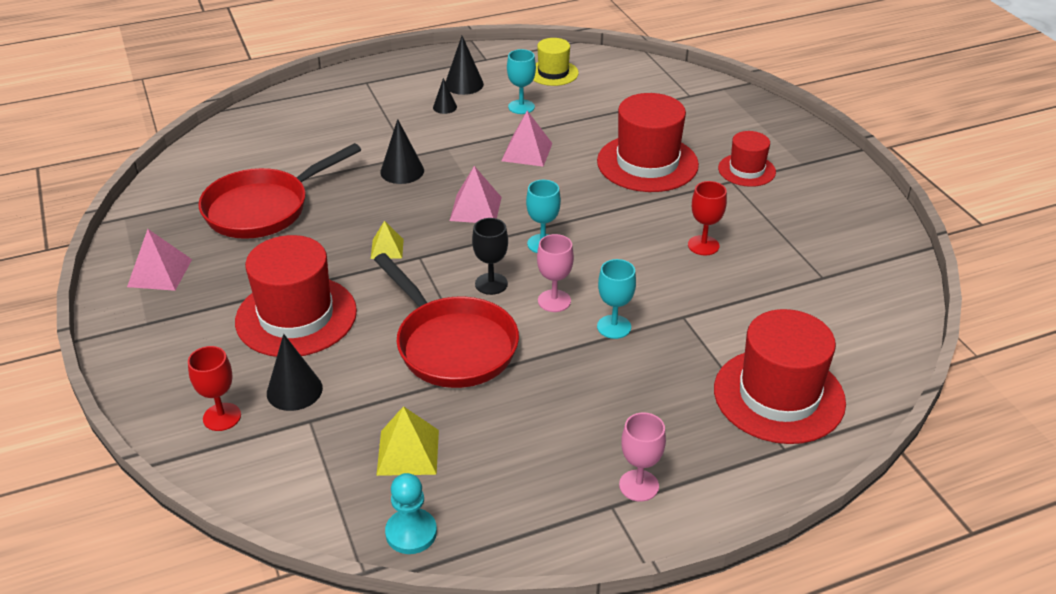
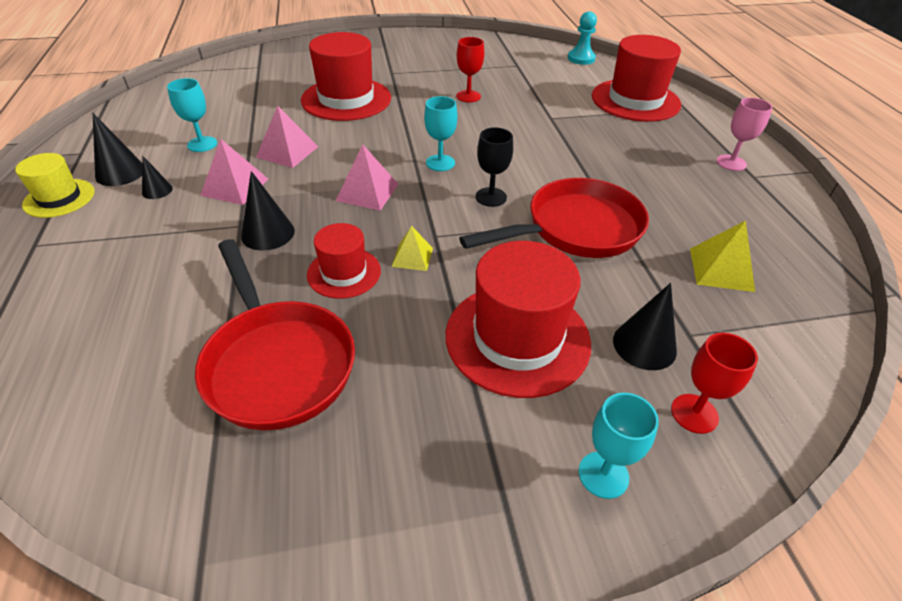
camera: 80 degrees left, 5 degrees up
(159, 273) = (386, 496): pink pyramid -> pink pyramid (235, 187)
(411, 533) = (816, 276): turquoise pawn -> turquoise pawn (581, 58)
(553, 73) = (155, 119): yellow hat -> yellow hat (59, 198)
(554, 301) = (522, 168): pink goblet -> none
(614, 327) = (559, 146): turquoise goblet -> turquoise goblet (603, 475)
(746, 170) = (381, 65): red hat -> red hat (344, 273)

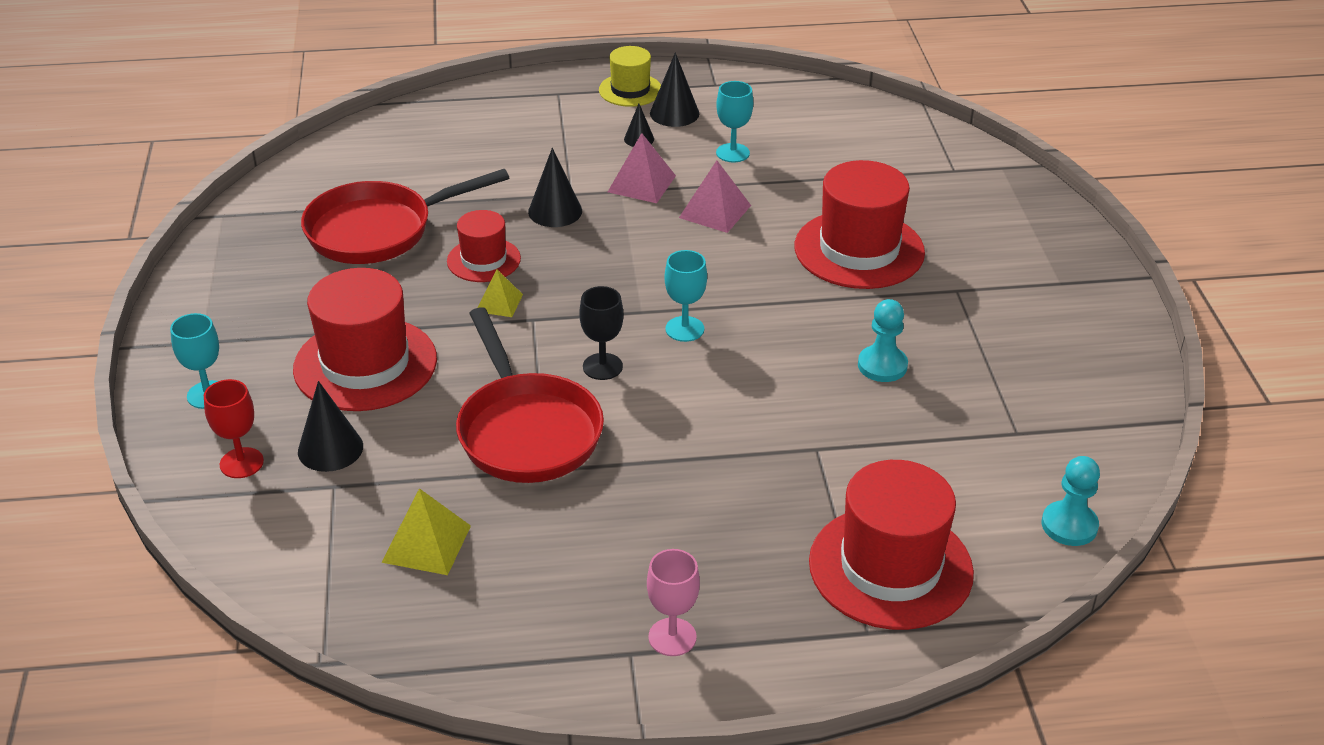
camera: 95 degrees right, 5 degrees down
(367, 192) = (623, 272): pink pyramid -> none
(468, 96) = (882, 365): red goblet -> turquoise pawn

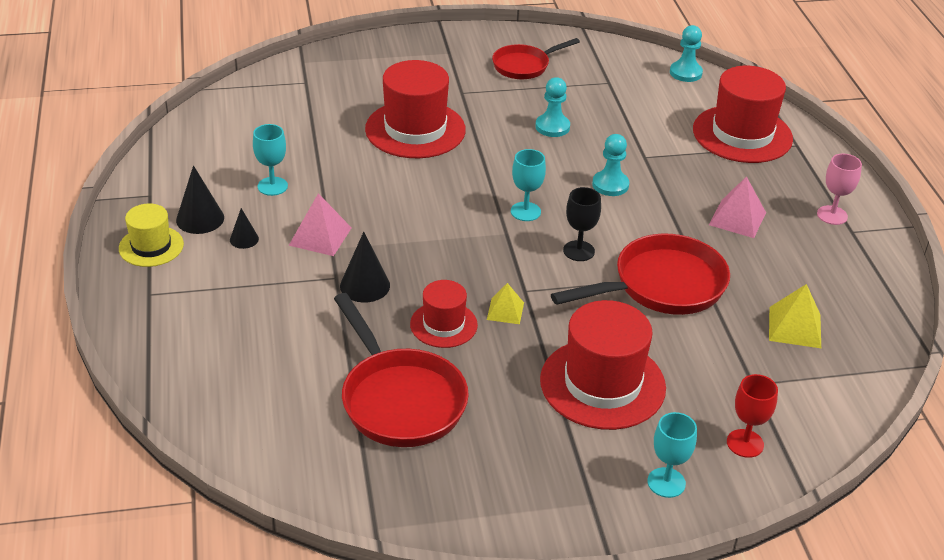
camera: 95 degrees left, 0 degrees up
(330, 449) = (712, 391): black cone -> none
(715, 211) = (364, 196): pink pyramid -> pink pyramid (737, 218)
(745, 407) = (610, 185): none -> turquoise pawn
(1043, 350) = (524, 66): none -> red pan

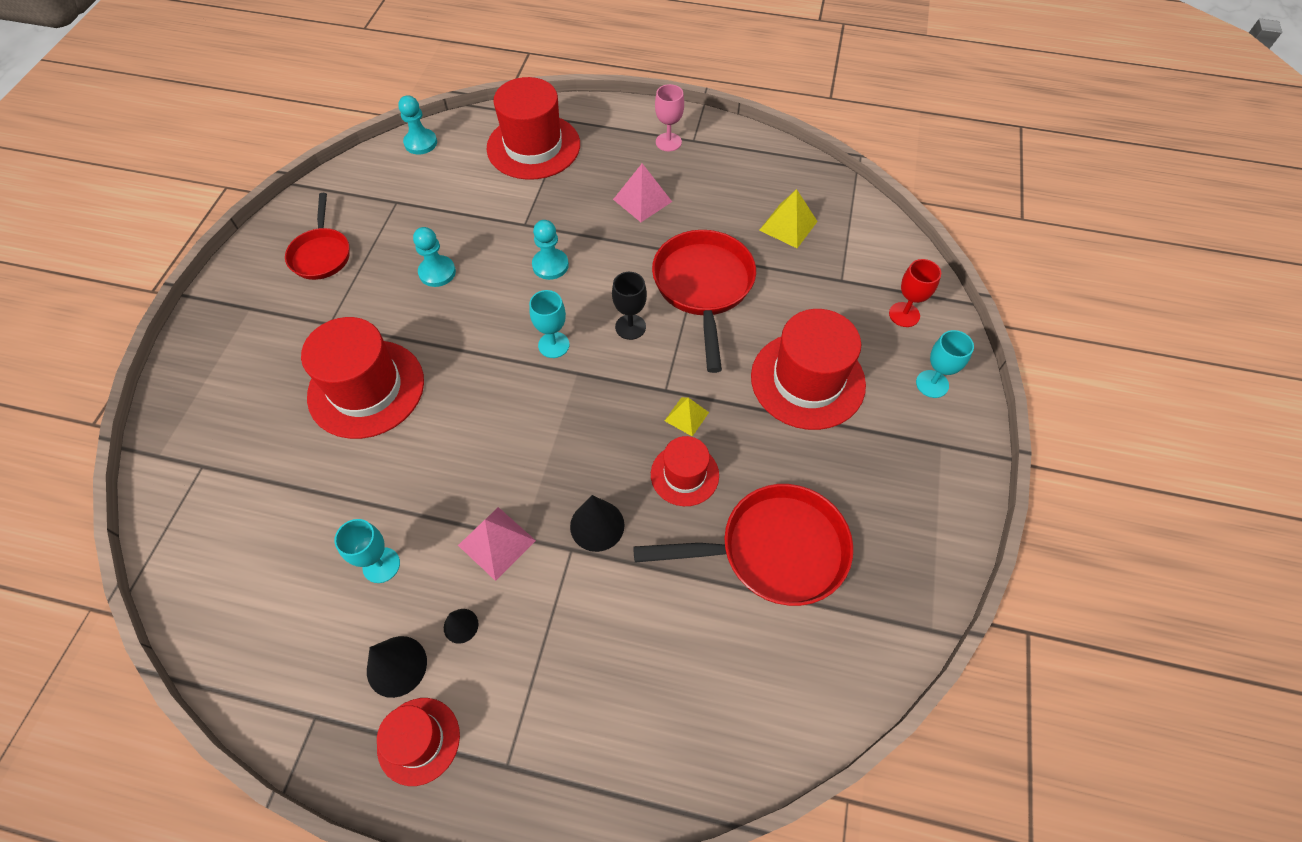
camera: 65 degrees left, 20 degrees up
(151, 246) = (418, 741): yellow hat -> red hat

